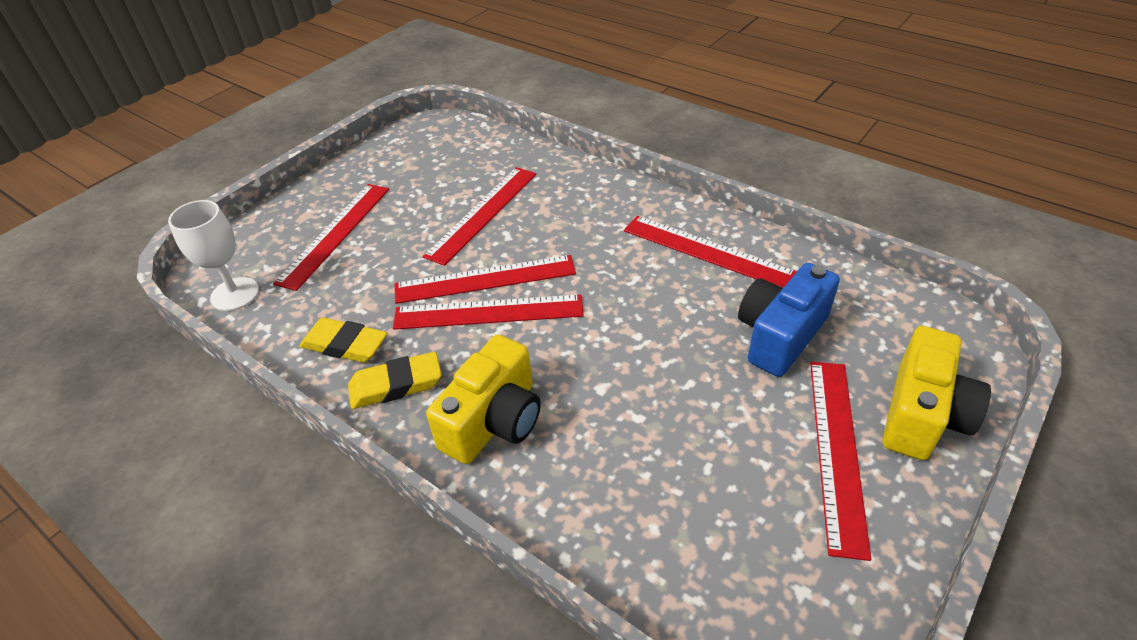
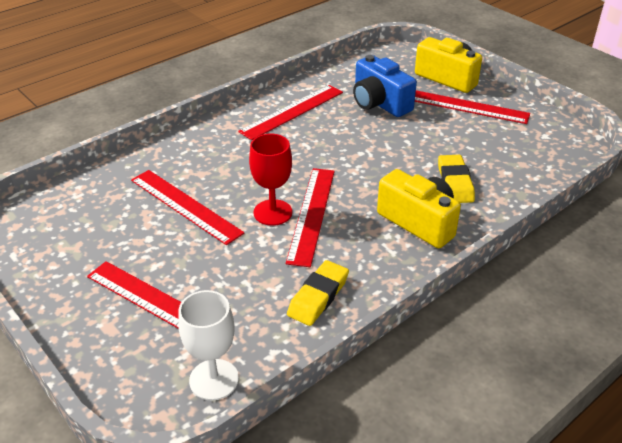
camera: 80 degrees left, 5 degrees down
(396, 385) = (373, 268): yellow eraser -> yellow eraser (455, 183)
(485, 279) = (273, 212): red ruler -> red goblet

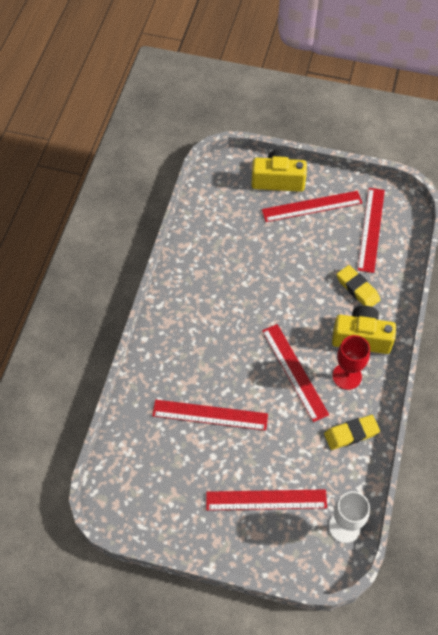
camera: 35 degrees left, 20 degrees up
(273, 212) = (270, 385): red goblet -> red goblet (347, 376)
(292, 111) = (200, 280): red ruler -> red ruler (371, 229)
(318, 297) = (351, 434): yellow eraser -> yellow eraser turned 75 degrees clockwise
(379, 103) = (252, 236): blue camera -> none

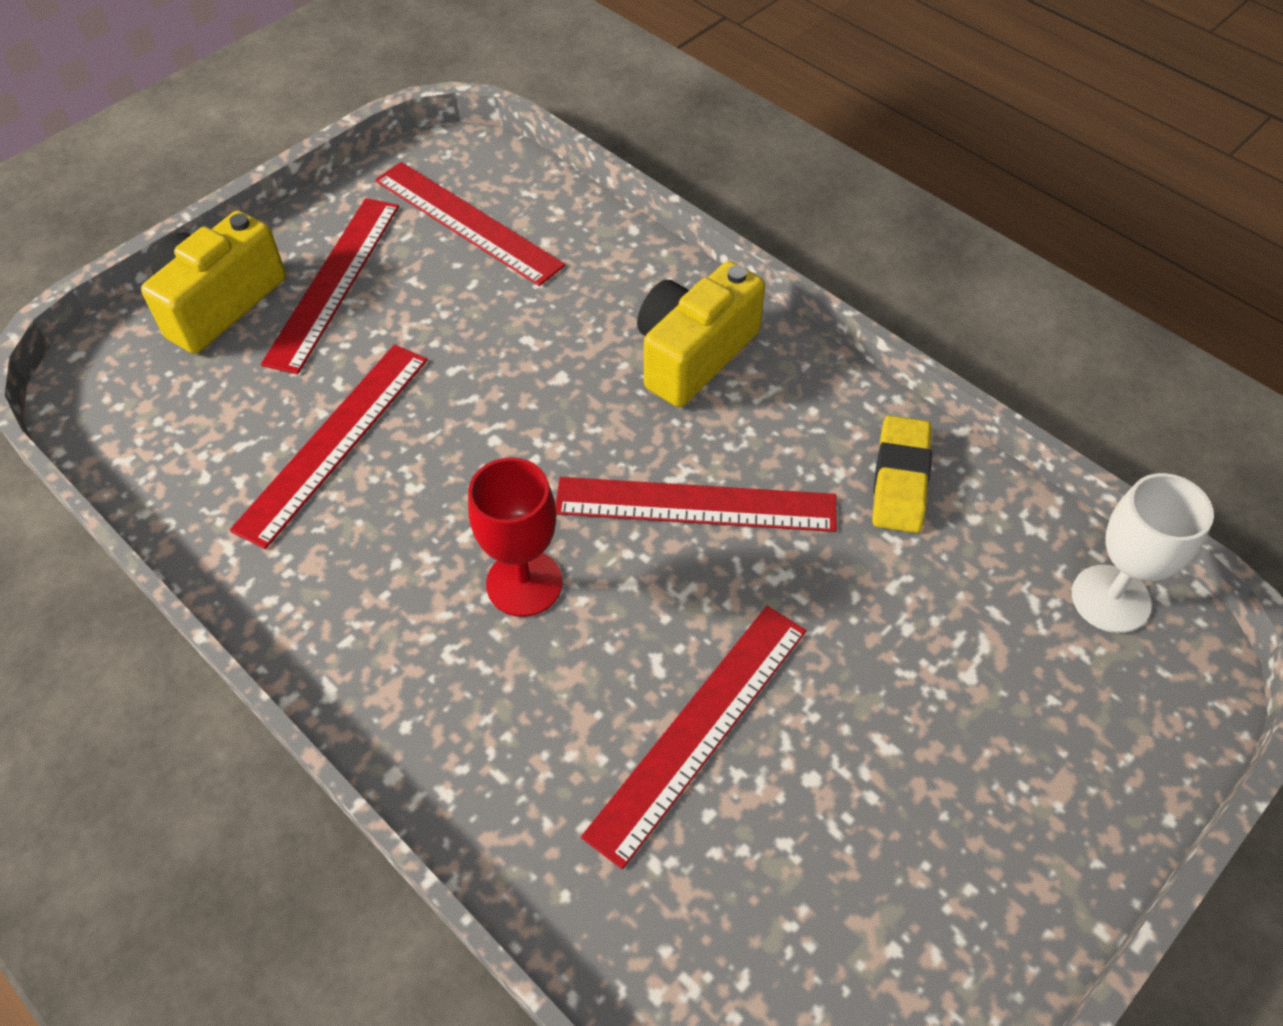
camera: 60 degrees left, 5 degrees down
(266, 500) = (980, 719): red ruler -> red ruler (333, 441)
(347, 376) = (764, 421): red goblet -> red goblet (524, 583)
(357, 289) = (581, 306): yellow eraser -> none

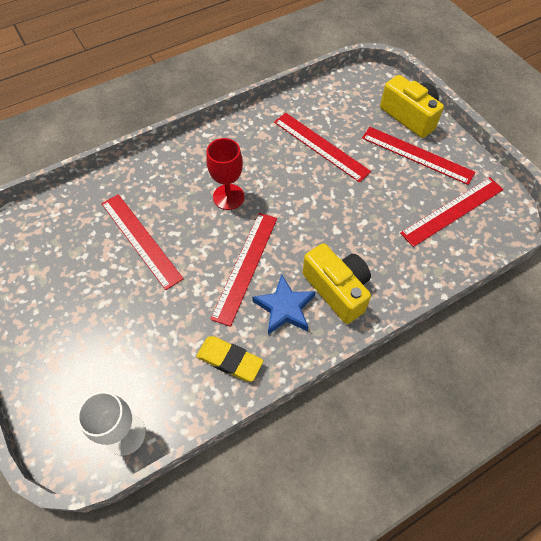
camera: 105 degrees right, 5 degrees up
(762, 422) = (285, 308): none -> blue star

